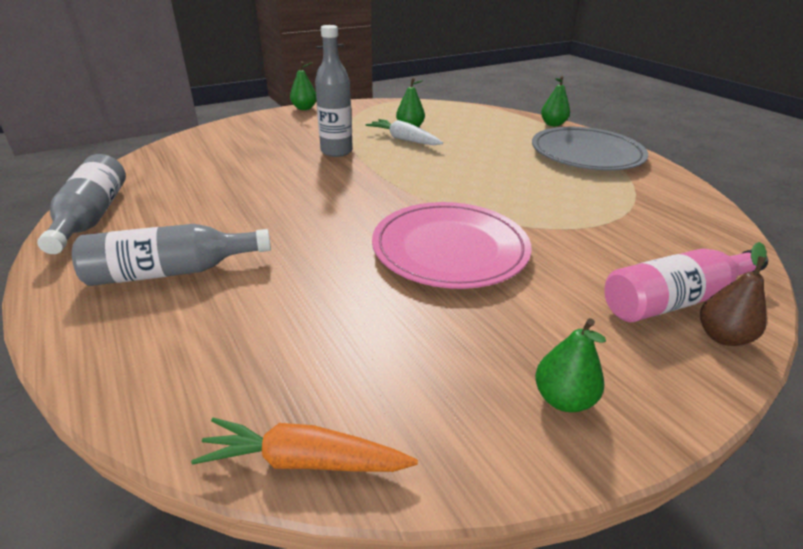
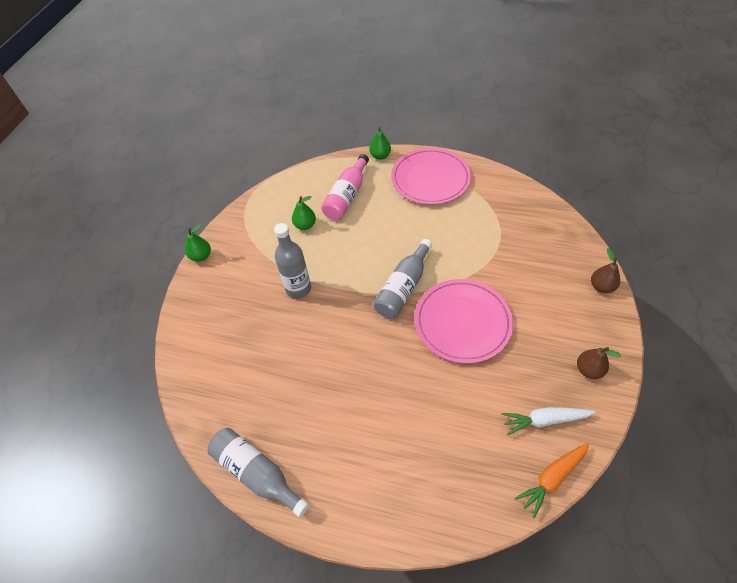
camera: 40 degrees left, 20 degrees up
(172, 271) = (369, 459): grey bottle -> grey bottle (403, 287)
(404, 139) = (319, 242): white carrot -> white carrot (544, 420)
(563, 399) = (589, 370): green pear -> brown pear
(586, 154) = (430, 179): grey plate -> pink plate
(675, 300) = (571, 277): pink bottle -> pink bottle (347, 196)

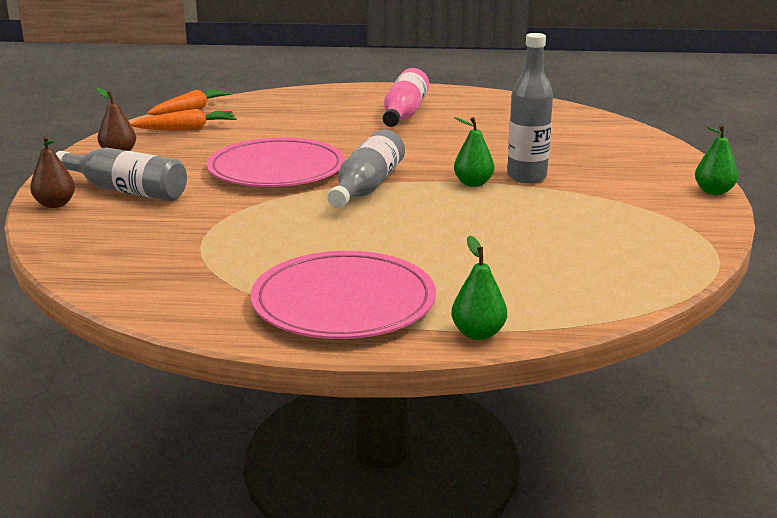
camera: 165 degrees right, 30 degrees down
(257, 473) = (482, 97): grey bottle -> grey bottle (126, 190)
(305, 225) = (570, 229): green pear -> green pear (473, 183)
(347, 196) = (517, 267): pink bottle -> pink bottle (404, 114)
(544, 420) = (187, 129): white carrot -> orange carrot

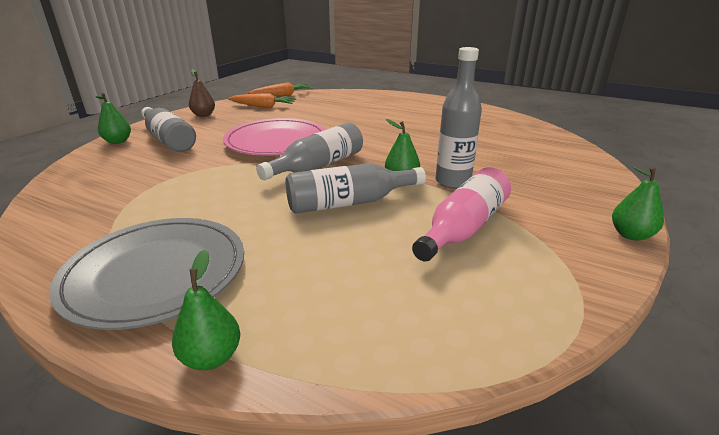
camera: 25 degrees right, 5 degrees up
(55, 204) = (118, 141): brown pear -> green pear
(343, 302) = (156, 274): pink plate -> grey plate
(404, 114) = (412, 116): pink bottle -> pink bottle (463, 228)
(448, 213) = (349, 203): none -> grey bottle

